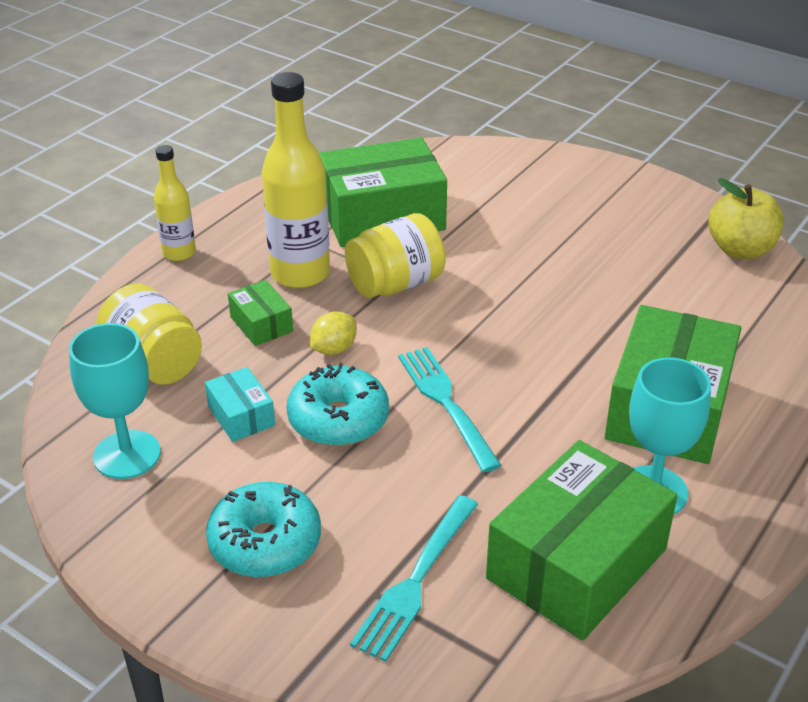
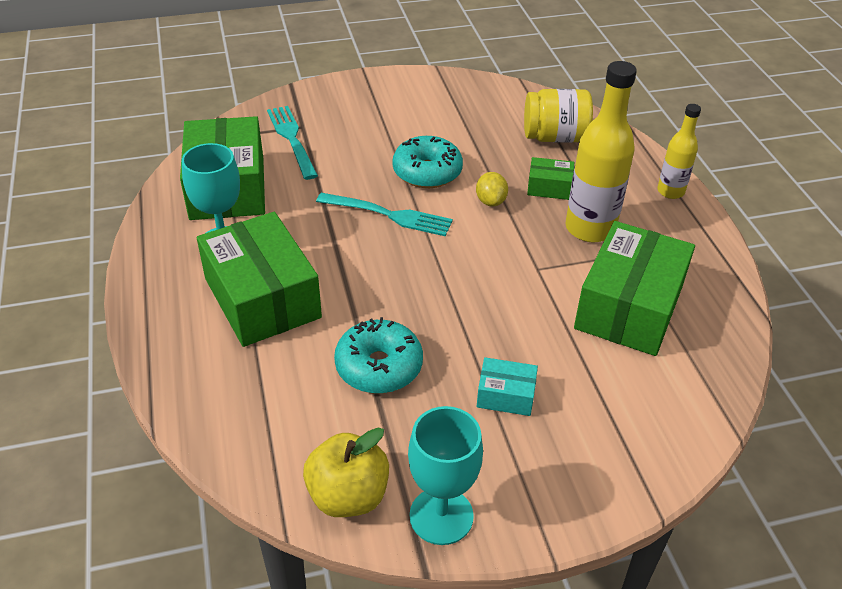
camera: 130 degrees right, 5 degrees up
(127, 455) = (486, 102): turquoise goblet -> turquoise goblet (441, 516)
(241, 416) = (472, 144): turquoise box -> turquoise box (505, 395)
(265, 543) = (374, 113): turquoise donut -> turquoise donut (379, 366)
(395, 284) = (530, 262): yellow jar -> none

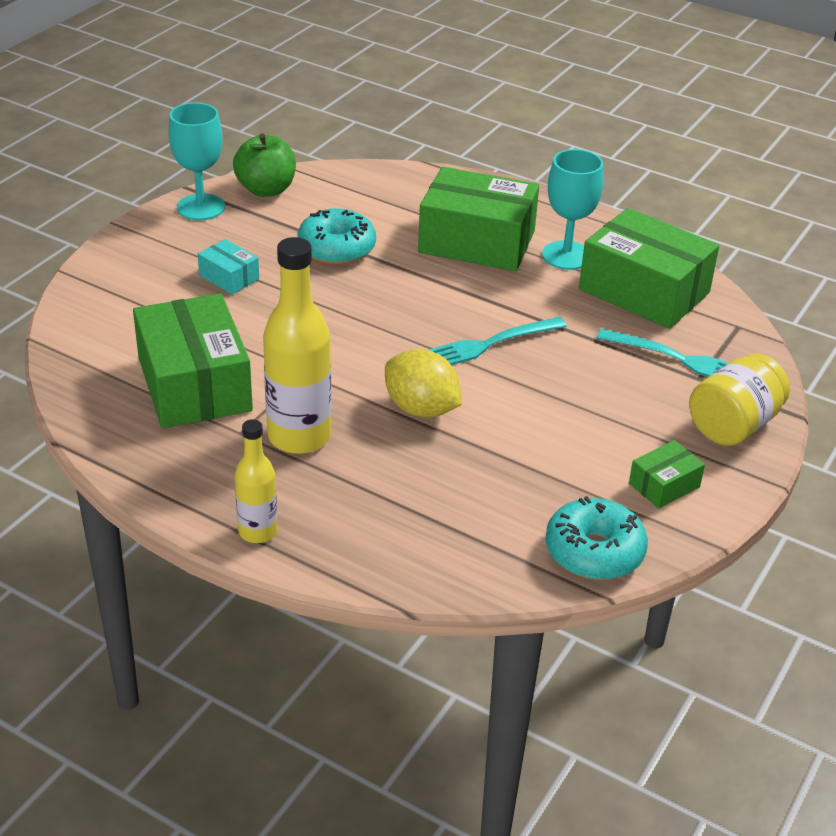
camera: 135 degrees right, 5 degrees down
(348, 495) = (266, 189): yellow apple -> green apple
(427, 172) = (517, 402): turquoise donut -> turquoise donut (594, 552)
(490, 201) = (421, 409): yellow lemon -> yellow lemon, size x1.66
(505, 395) = (229, 277): turquoise box -> turquoise box turned 75 degrees clockwise
(549, 187) = (386, 458): green box -> green box (664, 485)
(555, 137) = (454, 527): yellow jar -> yellow jar (733, 425)

